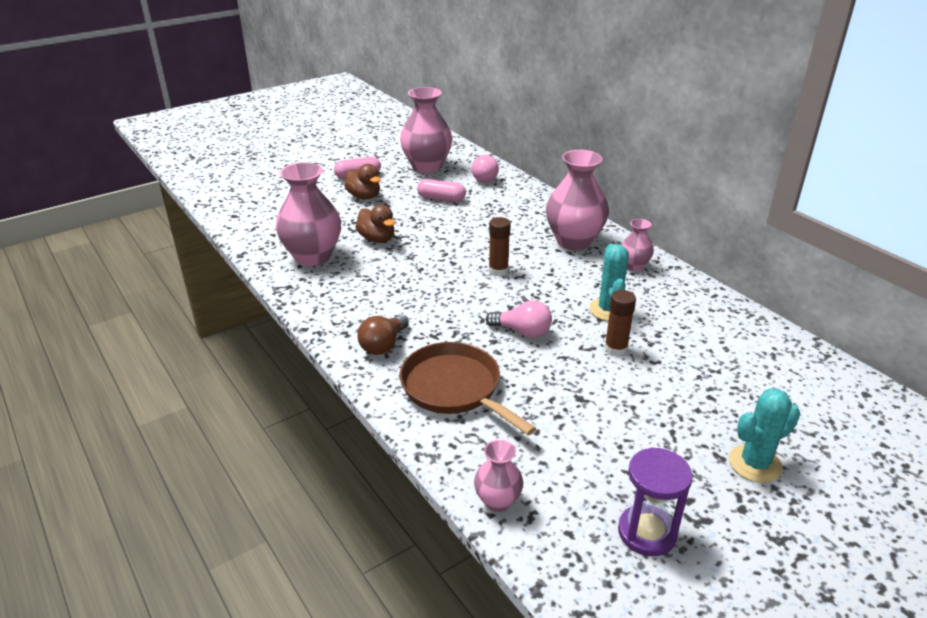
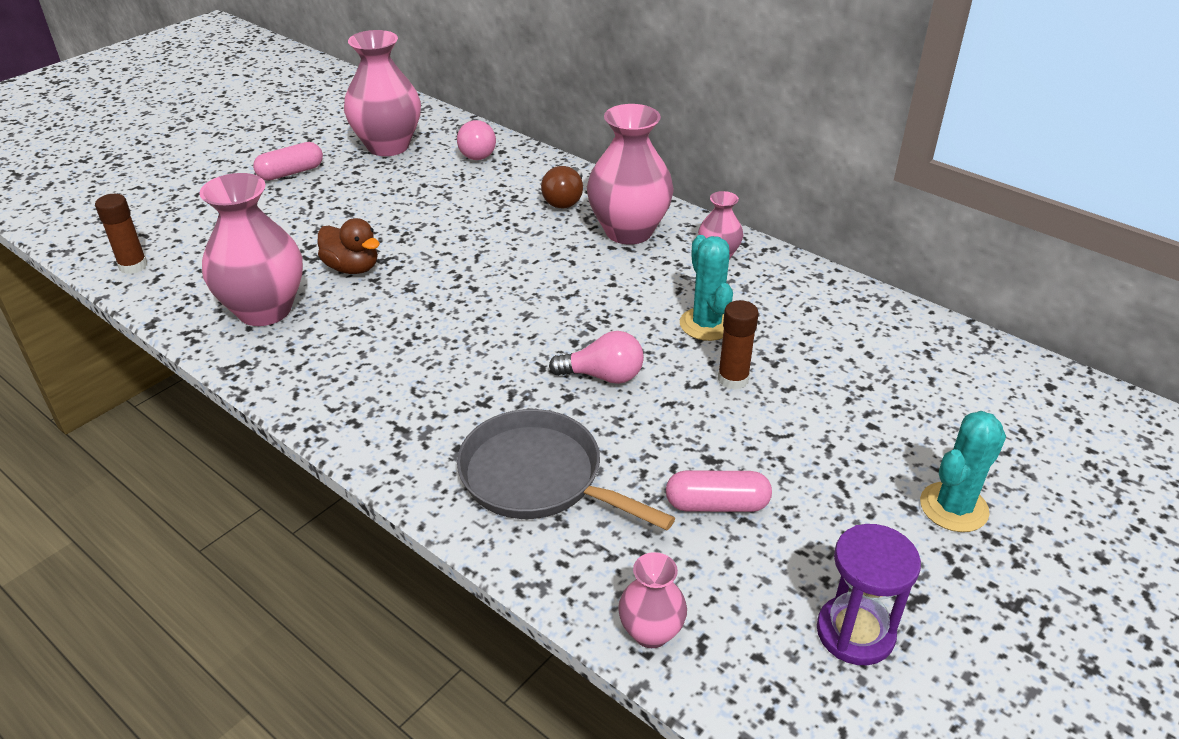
camera: 15 degrees left, 5 degrees up
(364, 196) = (311, 204): brown duck -> none
(383, 345) = (416, 430): brown light bulb -> brown light bulb (565, 200)
(441, 199) = (425, 193): pink capsule -> pink capsule (717, 504)
(455, 388) = (538, 477): brown pan -> grey pan
(498, 270) = (540, 290): brown glue stick -> brown glue stick (133, 266)

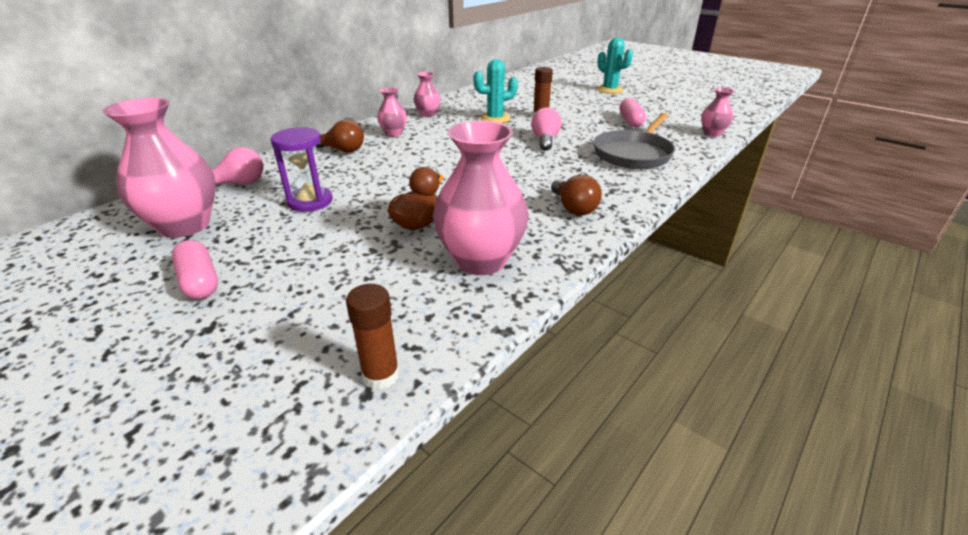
camera: 90 degrees left, 5 degrees down
(357, 385) = (573, 208): none -> brown light bulb
(628, 231) = (393, 133): pink vase -> pink vase, size x0.51
(855, 632) = (683, 105): purple hourglass -> purple hourglass (310, 201)

